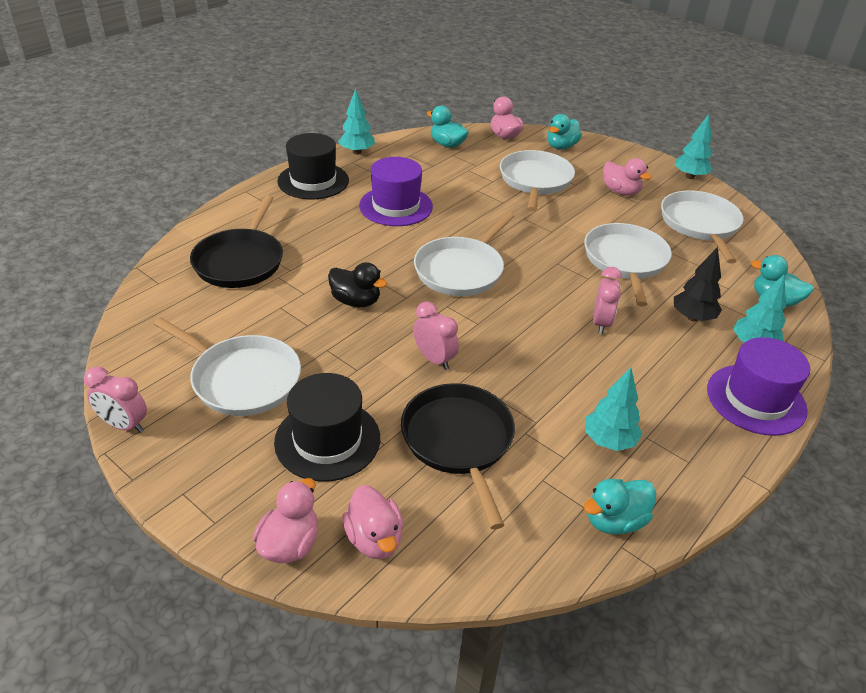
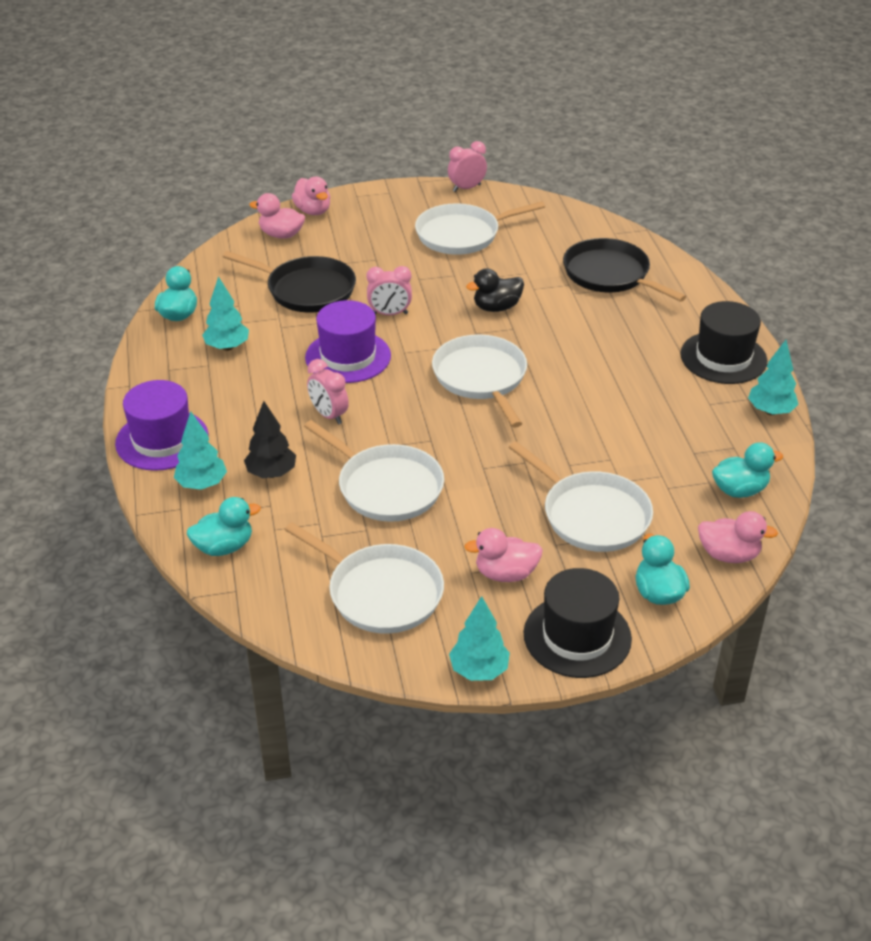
camera: 130 degrees right, 0 degrees up
(327, 440) = (369, 246): black hat -> black hat (577, 636)
(396, 206) = (626, 388): purple hat -> purple hat (348, 357)

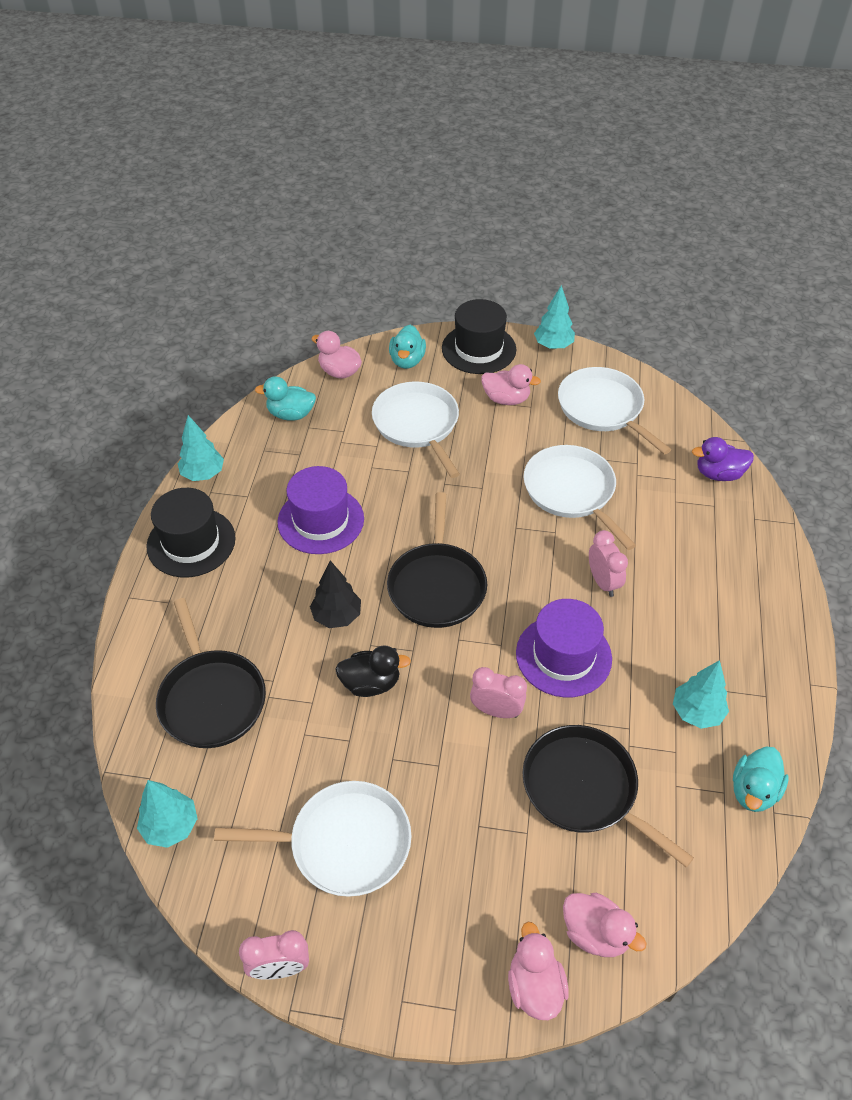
camera: 160 degrees left, 10 degrees up
(162, 440) = (772, 598): purple hat -> purple hat (321, 520)
(202, 484) = (734, 537): turquoise tree -> turquoise tree (171, 826)
(224, 547) = (718, 474): turquoise duck -> purple duck
(271, 473) = (669, 532): black tree -> black tree (337, 616)
(481, 378) = (437, 586): white pan -> black pan

